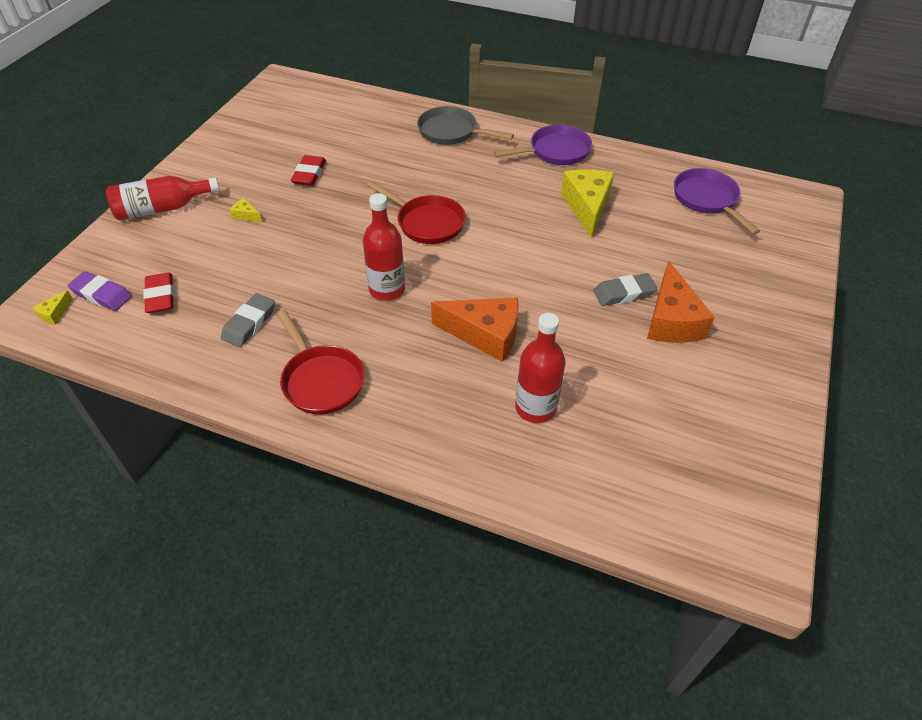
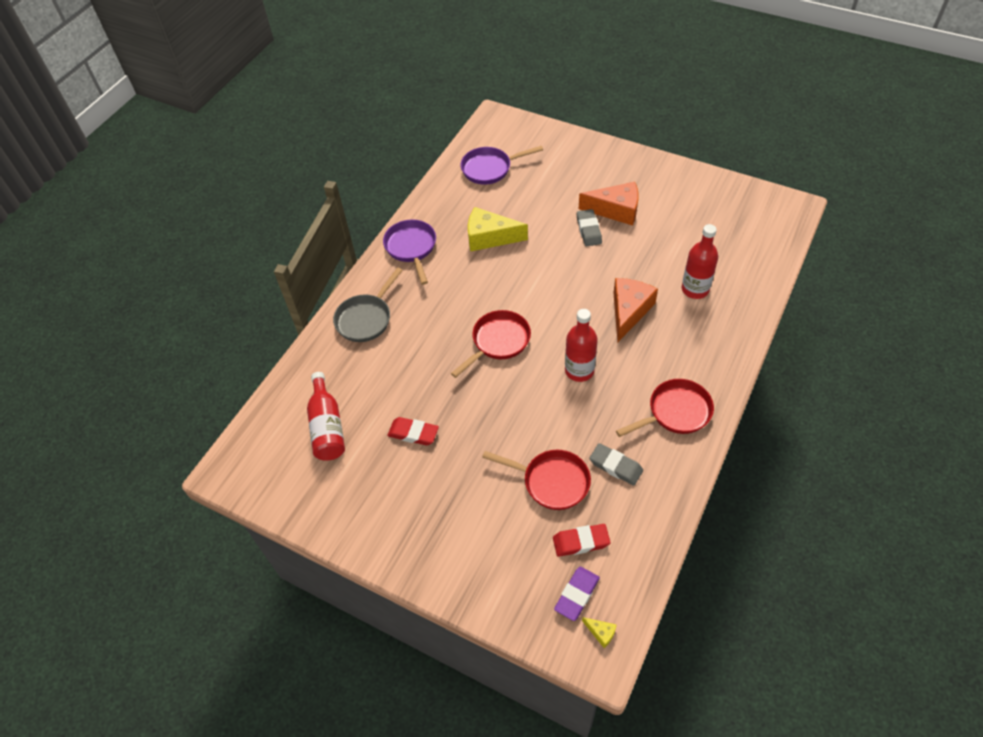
camera: 80 degrees left, 5 degrees up
(162, 208) = (451, 562): red bottle -> red bottle (327, 427)
(238, 271) = (551, 481): none -> red pan
(246, 215) = (472, 483): yellow cheese -> none

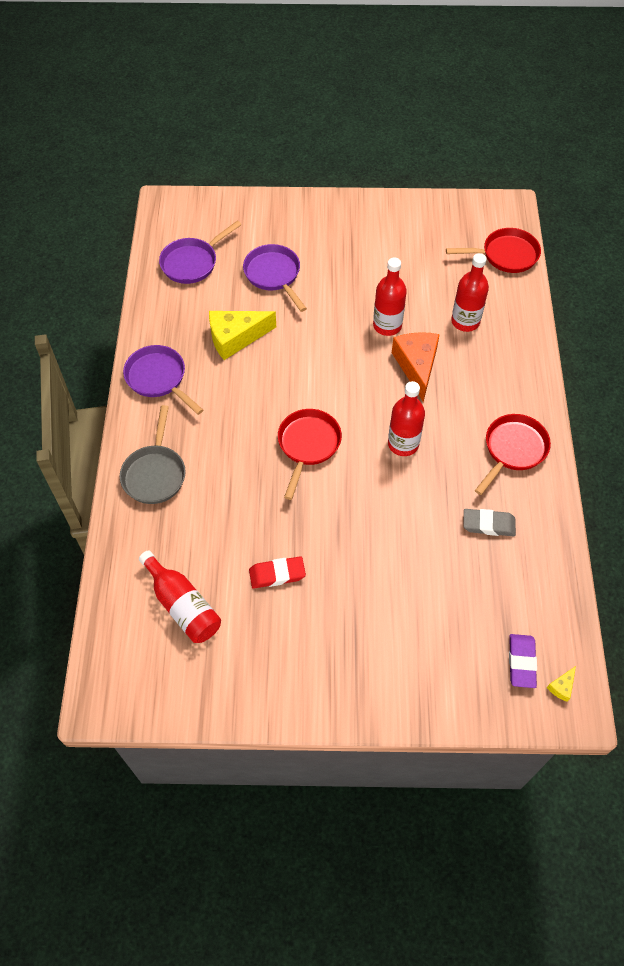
camera: 30 degrees left, 5 degrees up
(550, 199) = (274, 275): none -> purple pan
(551, 481) = (438, 565): red pan -> red pan (505, 255)
(581, 542) = (497, 610): red eraser -> none
(588, 230) = (331, 296): grey eraser -> none
(601, 632) = (561, 687): yellow cheese -> yellow cheese turned 120 degrees clockwise
(616, 210) = (346, 266): orange cheese -> none
(622, 269) = (387, 325): none -> red bottle

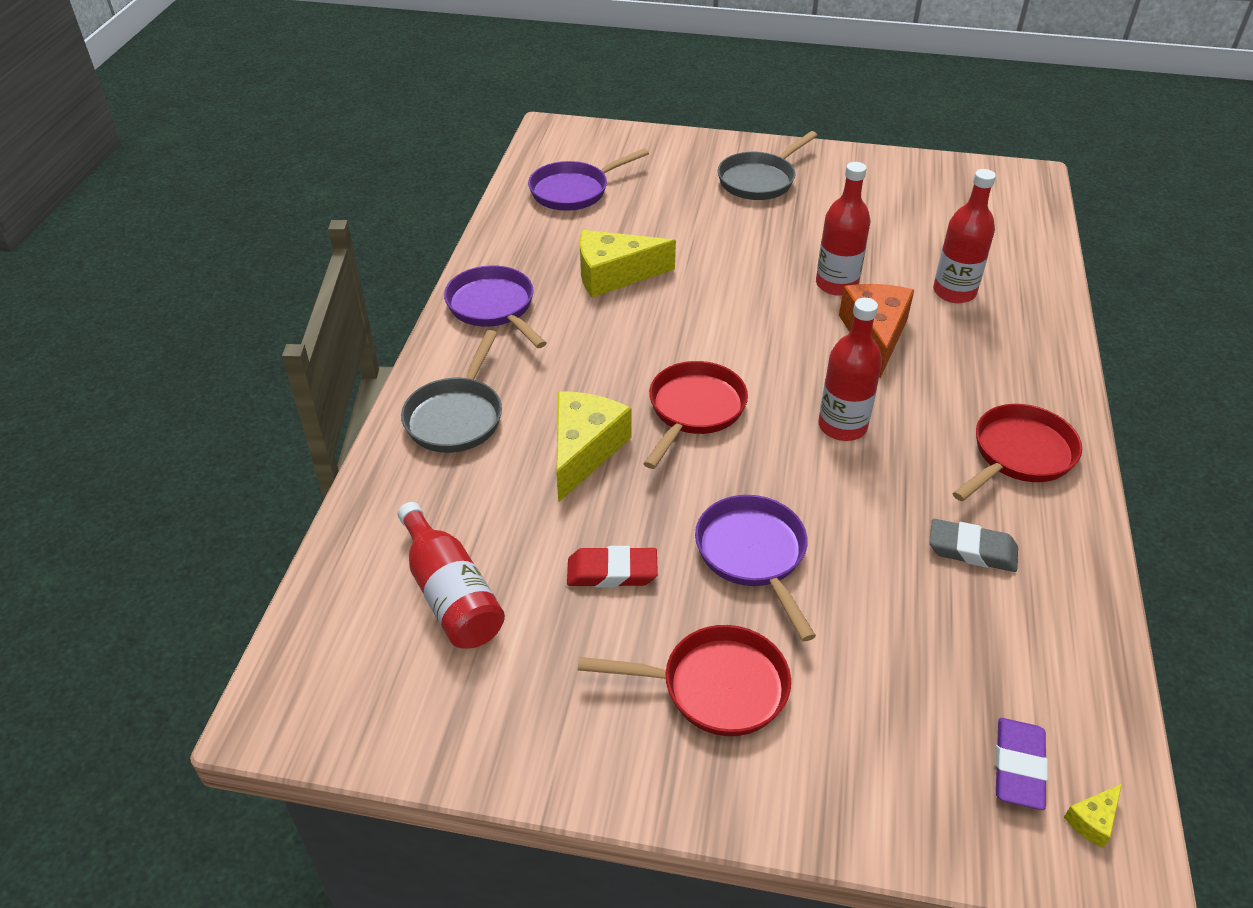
camera: 10 degrees right, 15 degrees down
(243, 488) = (584, 450): none -> yellow cheese
(274, 275) = (683, 214): purple pan -> purple pan (753, 555)
(323, 235) = (759, 180): none -> grey pan
(505, 255) = (1020, 226): red pan -> red pan (715, 687)

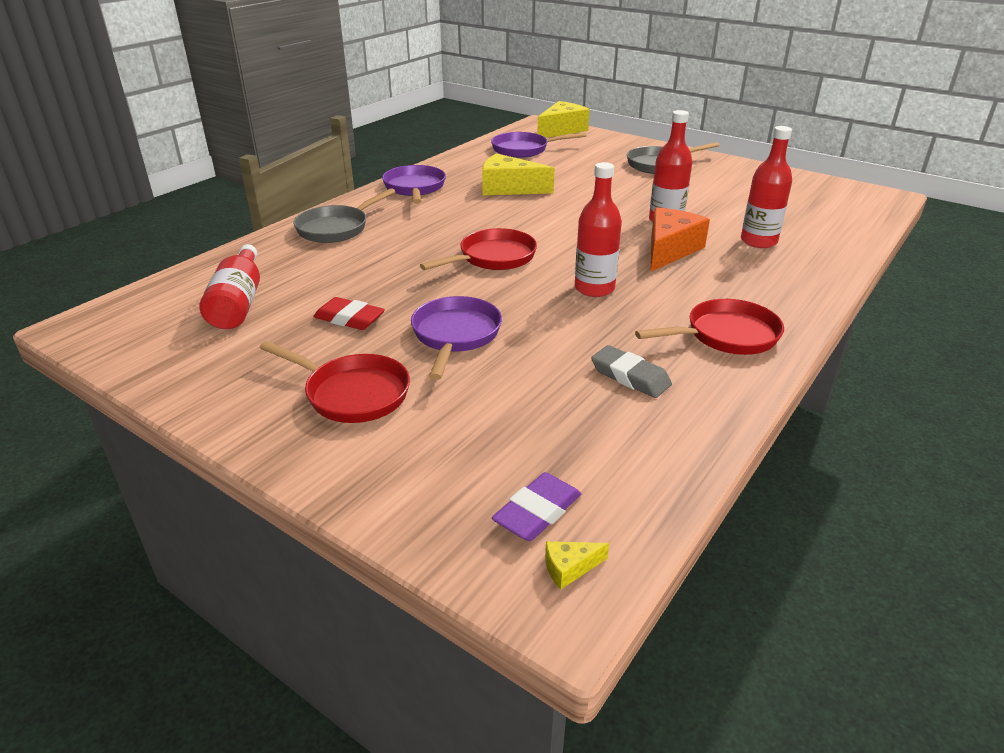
camera: 25 degrees right, 10 degrees down
(584, 450) = (397, 260): yellow cheese -> yellow cheese (561, 130)

